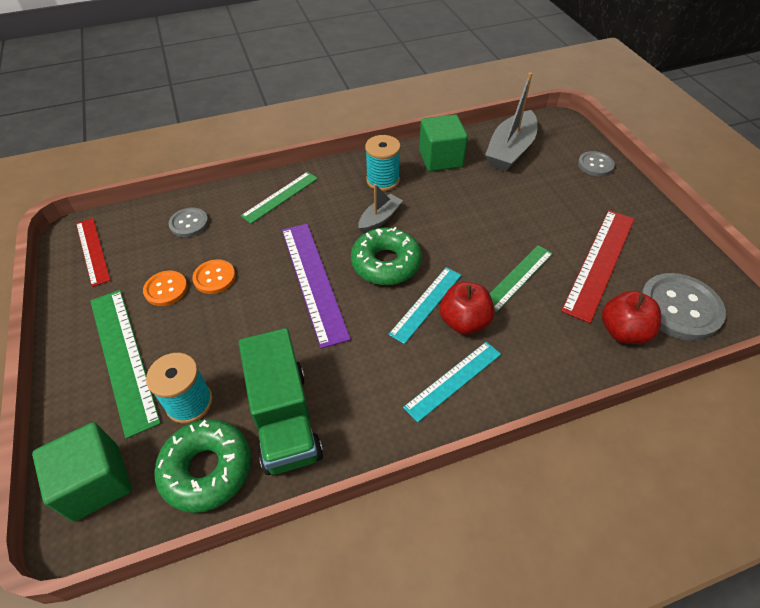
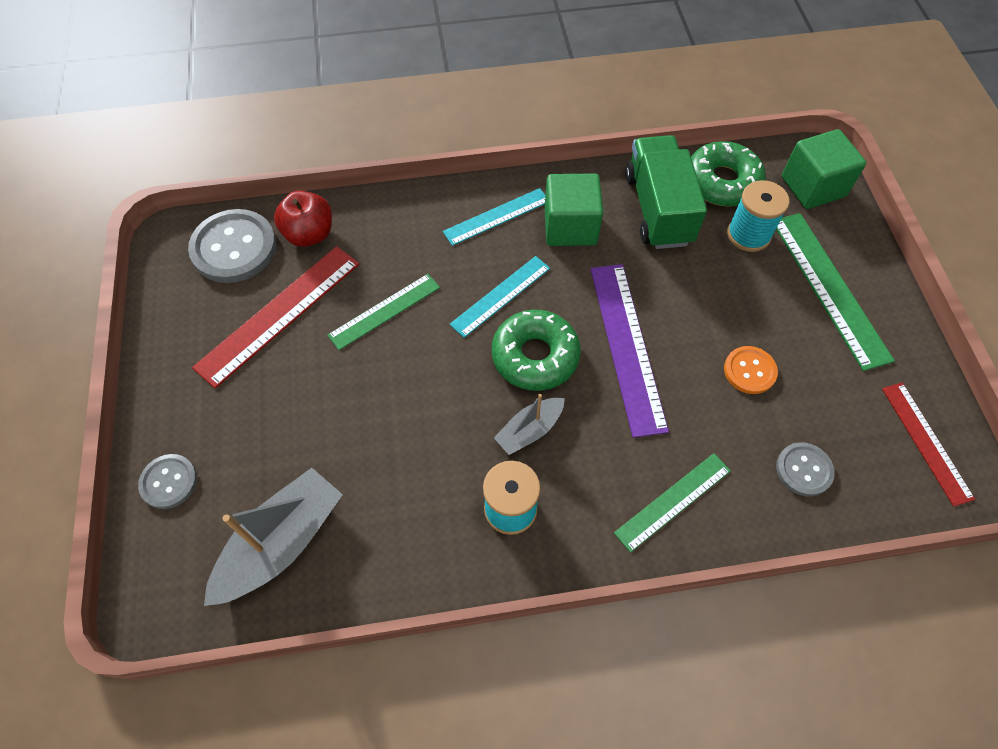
camera: 170 degrees left, 10 degrees up
(166, 289) = (806, 364): orange button -> none
(440, 158) = (404, 545): green cube -> green cube (570, 226)
(464, 322) = (466, 269): red apple -> none

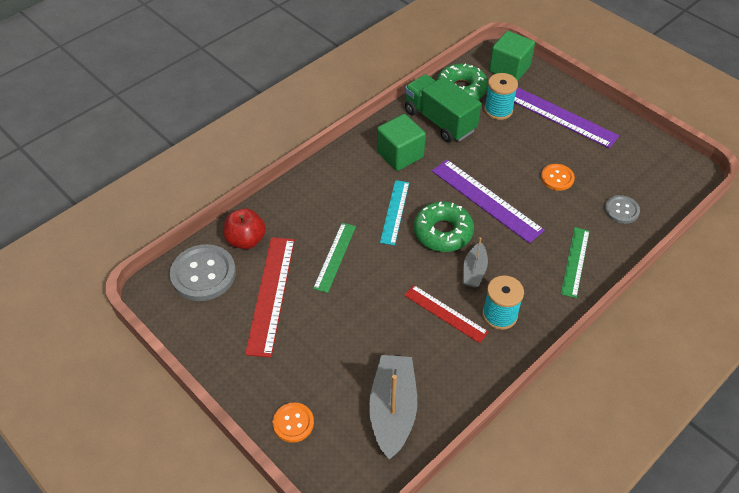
camera: 35 degrees left, 10 degrees down
(169, 482) = (293, 423): grey button -> orange button
(496, 216) = (353, 171): turquoise ruler -> none
(829, 288) = (560, 116): green ruler -> purple ruler
(926, 442) = (663, 165): red ruler -> red ruler (445, 313)

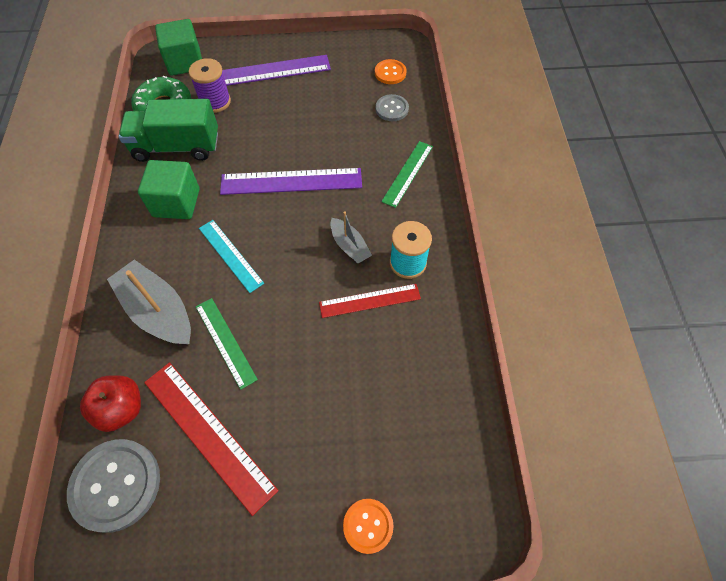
camera: 50 degrees left, 10 degrees up
(393, 410) = (427, 421): grey boat -> grey boat (158, 311)
(443, 232) = (289, 237): green donut -> none
(498, 110) = (215, 102): turquoise spool -> purple spool
(557, 178) = (322, 121): orange button -> orange button (390, 73)
(575, 262) = (407, 173): green ruler -> green ruler turned 60 degrees clockwise

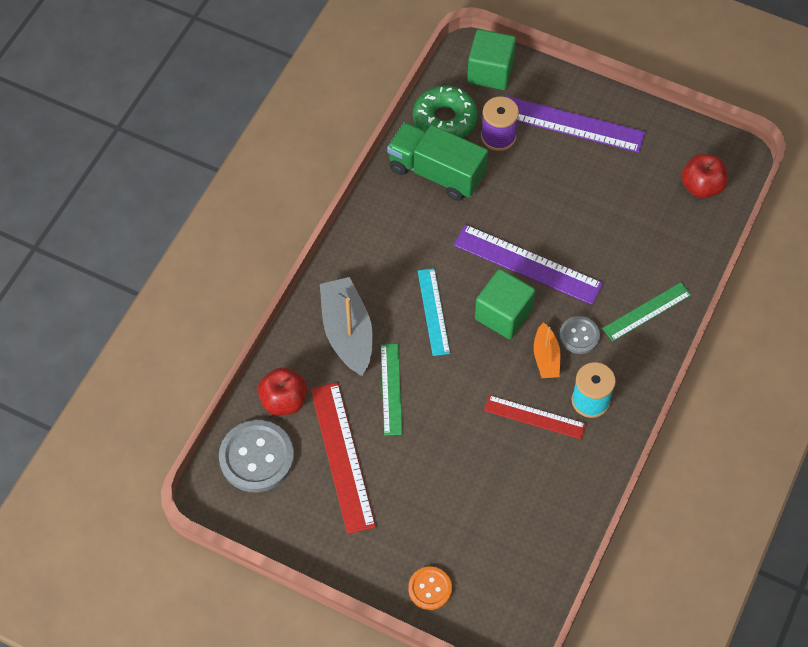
camera: 30 degrees right, 0 degrees up
(176, 203) = (409, 234): green cube -> green cube (503, 314)
(349, 246) = (546, 357): grey boat -> orange boat
(390, 73) = (701, 187): orange button -> red apple
(392, 109) = (676, 231): grey button -> grey button (579, 336)

